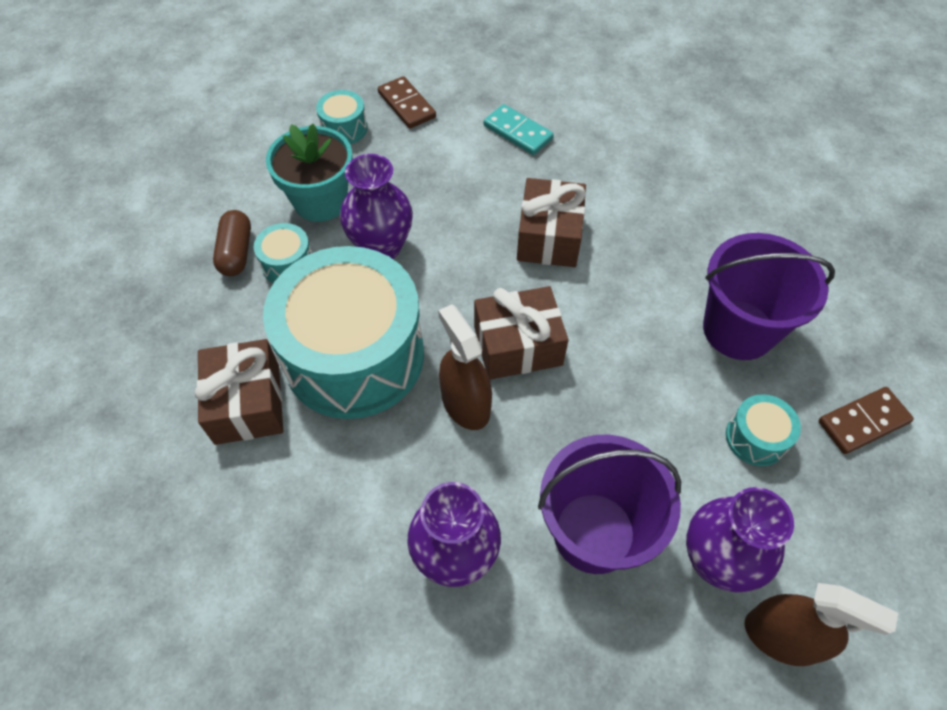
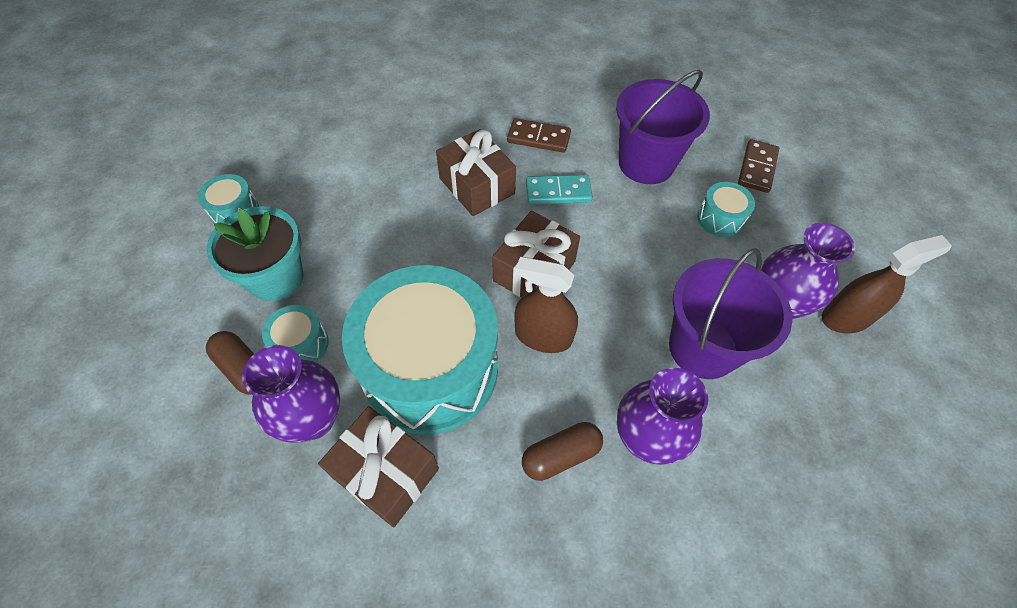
camera: 45 degrees left, 0 degrees up
(376, 505) = (560, 455): none -> brown capsule
(381, 248) = (365, 277): purple vase -> purple vase (313, 419)
(407, 105) = (270, 162): brown domino -> brown domino (539, 138)
(518, 132) = (379, 130): turquoise domino -> turquoise domino (558, 192)

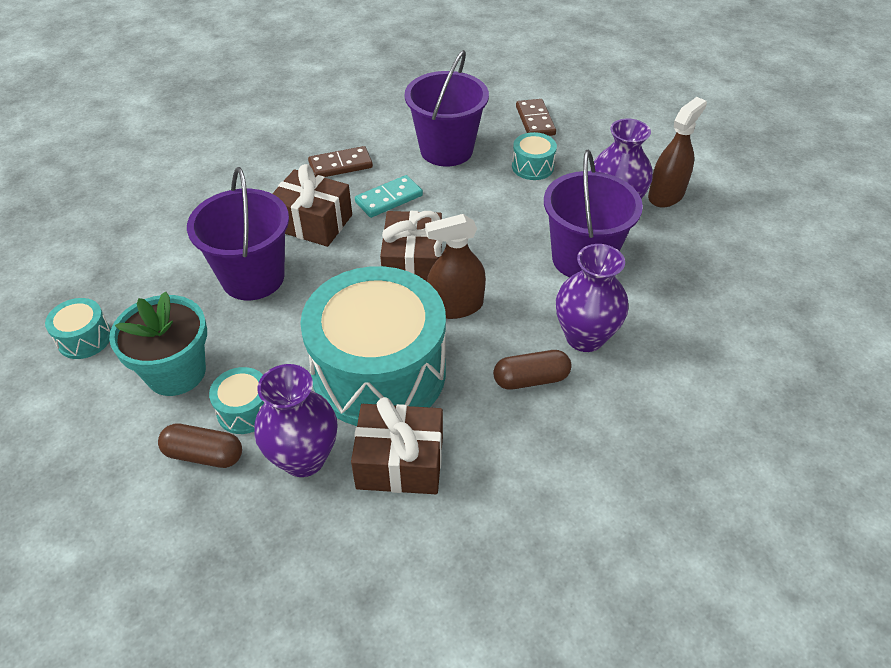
camera: 30 degrees left, 10 degrees down
(392, 217) = (253, 277): none -> purple bucket
(560, 455) = (531, 379): brown capsule -> brown capsule turned 45 degrees clockwise

